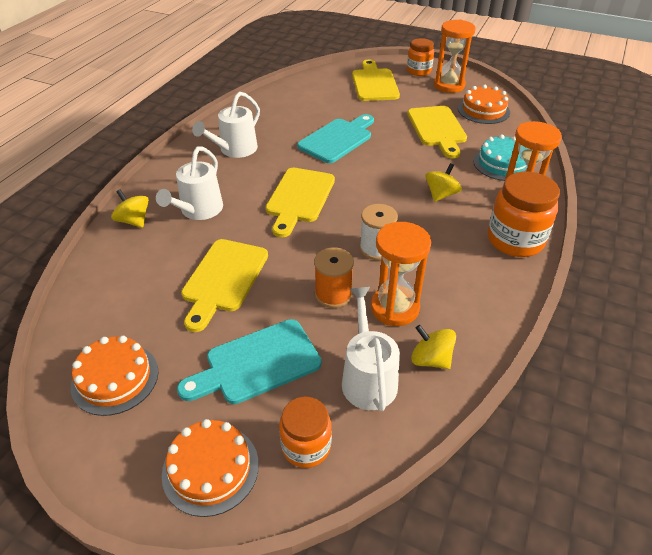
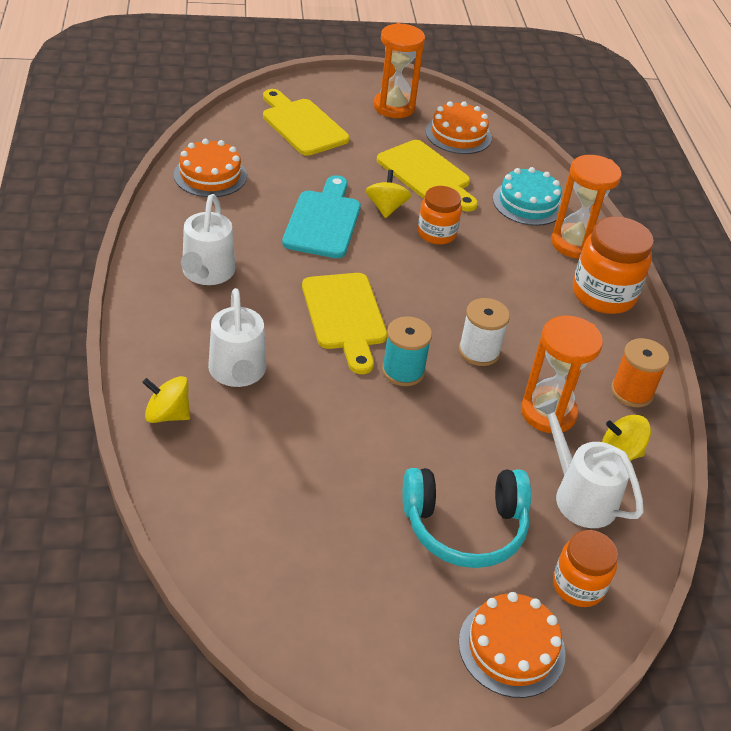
camera: 35 degrees left, 0 degrees up
(115, 378) = (332, 607): orange cake -> orange cake (210, 175)
(223, 279) = (347, 448): yellow cutting board -> none
(257, 363) = (464, 526): turquoise cutting board -> turquoise headphones
(308, 243) = (403, 371): none -> turquoise spool
(333, 294) = (478, 421): orange spool -> orange spool (632, 392)
(419, 71) = (342, 93): orange jar -> orange jar (436, 233)
(441, 194) = (494, 262): yellow spinning top -> yellow spinning top (386, 208)

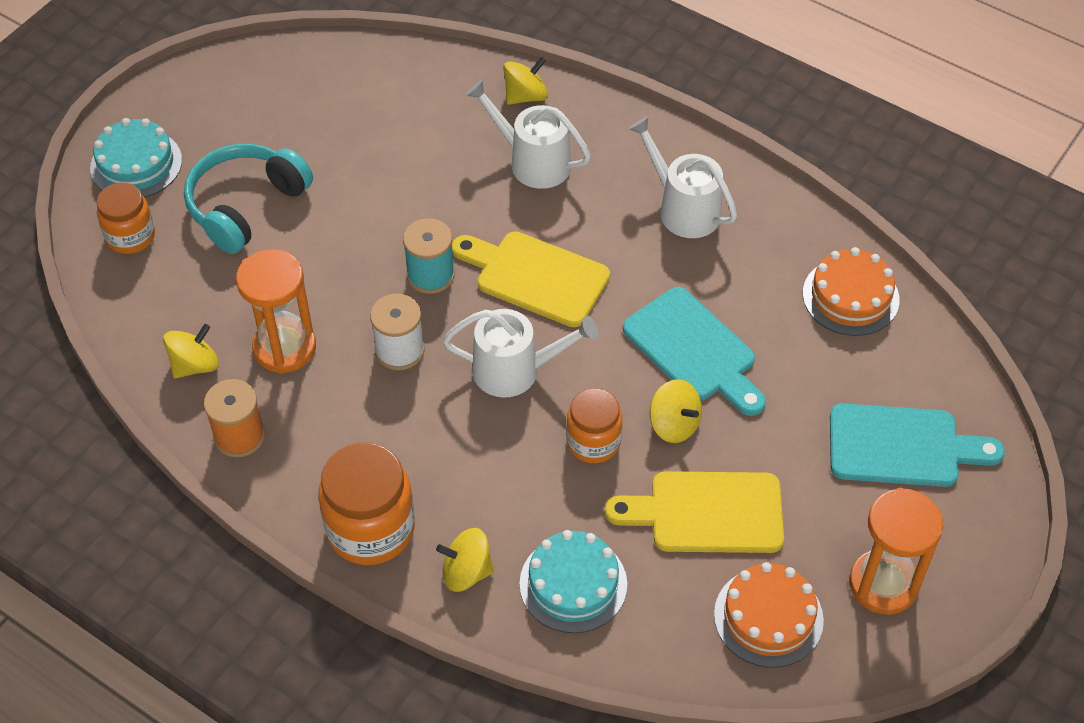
camera: 135 degrees right, 10 degrees up
(302, 125) = (902, 447): yellow cutting board -> turquoise cutting board
(511, 647) = (136, 164): orange cake -> turquoise cake
(574, 244) = (466, 572): orange hourglass -> yellow spinning top
(580, 496) = (191, 300): white watering can -> white watering can (515, 370)

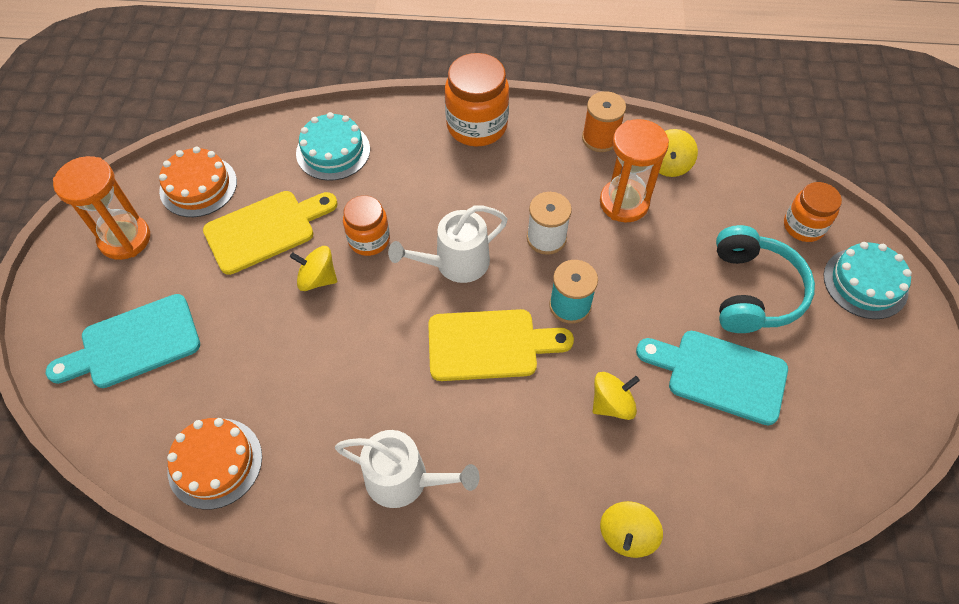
camera: 150 degrees right, 5 degrees up
(466, 572) = (402, 129): yellow spinning top -> yellow spinning top (612, 404)
(533, 162) = (567, 458): white watering can -> none
(694, 350) = (330, 344): turquoise cutting board -> turquoise cutting board (719, 374)

